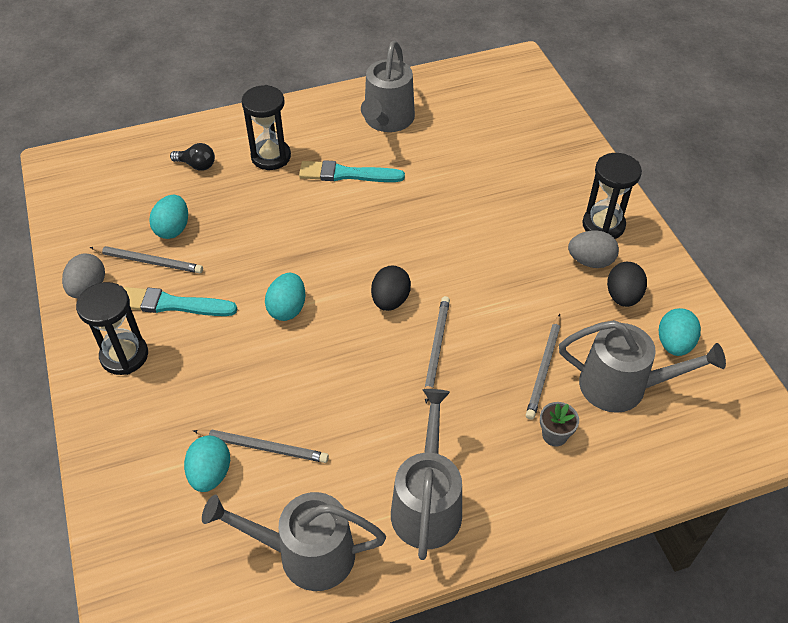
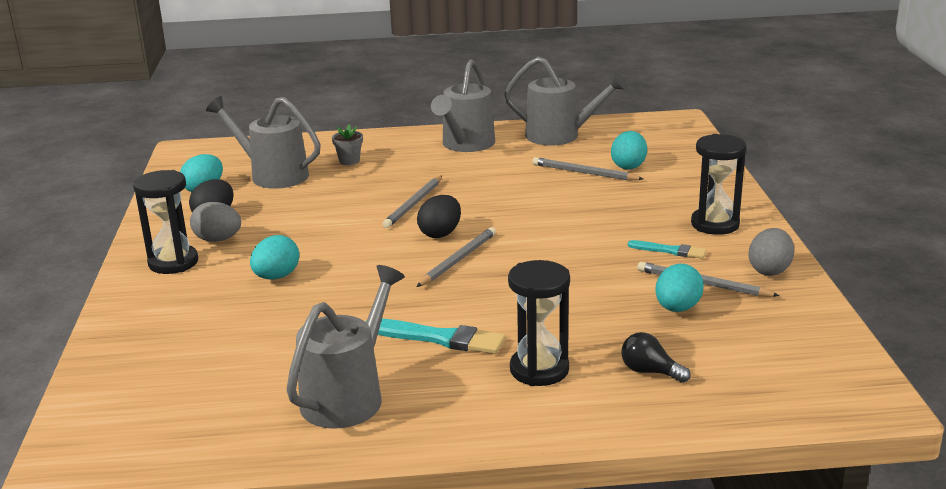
camera: 165 degrees left, 25 degrees down
(173, 304) = (670, 251): turquoise brush -> turquoise brush, size x0.61
(287, 308) = (547, 238): turquoise egg -> turquoise egg (276, 277)
(544, 368) = (328, 187): grey pencil -> grey pencil (458, 260)

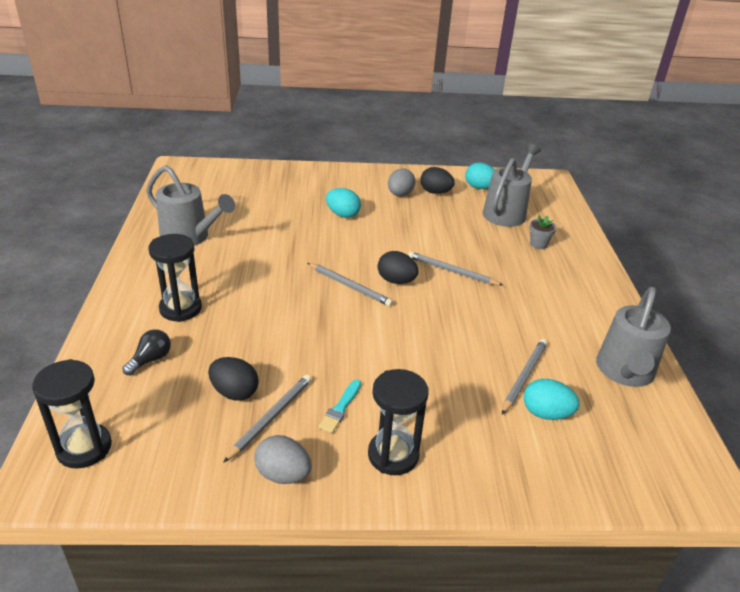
camera: 90 degrees right, 10 degrees up
(173, 262) = (370, 182): black hourglass -> black hourglass (84, 448)
(439, 338) = (240, 271): turquoise brush -> none
(465, 145) = (585, 306): grey watering can -> none
(677, 308) = (234, 392): turquoise egg -> black egg

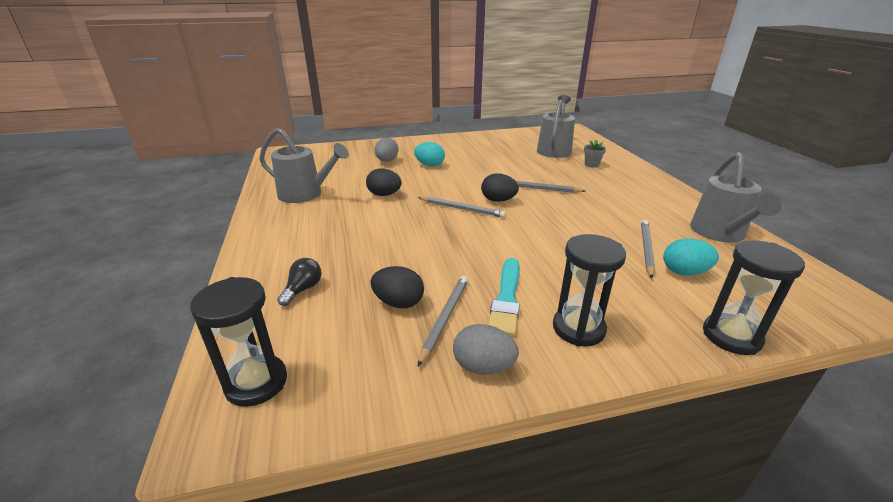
camera: 10 degrees left, 5 degrees down
(180, 308) = (317, 245): black hourglass -> black hourglass (731, 336)
(340, 408) = (506, 298): turquoise brush -> turquoise brush, size x1.65
(400, 194) = (468, 149): grey egg -> grey egg (387, 161)
(435, 192) = (494, 145): black egg -> black egg (384, 195)
(479, 187) = (525, 138): turquoise egg -> none

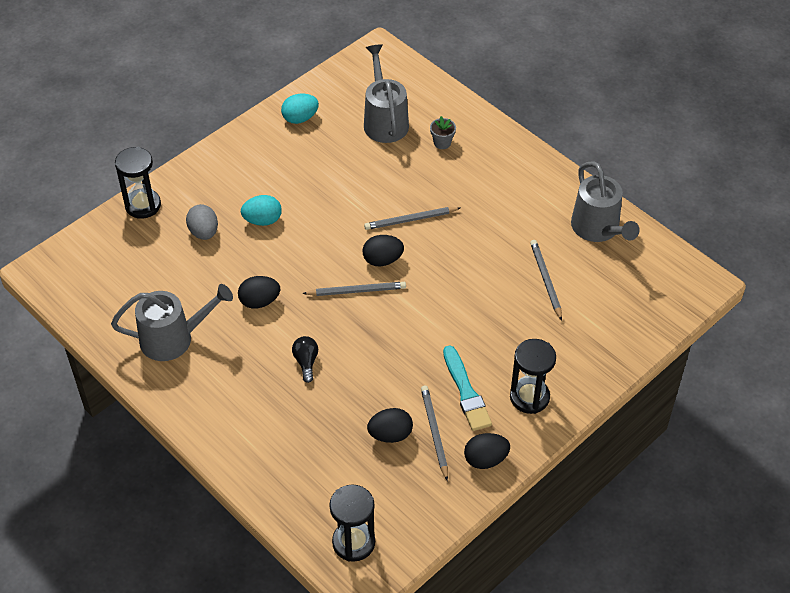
camera: 30 degrees left, 20 degrees up
(303, 289) = (305, 458): black light bulb -> black light bulb (306, 362)
(483, 367) = (485, 459): grey egg -> black egg
(684, 272) = (582, 299): turquoise egg -> turquoise egg (300, 118)
(731, 336) = (627, 357): black hourglass -> black hourglass (143, 205)

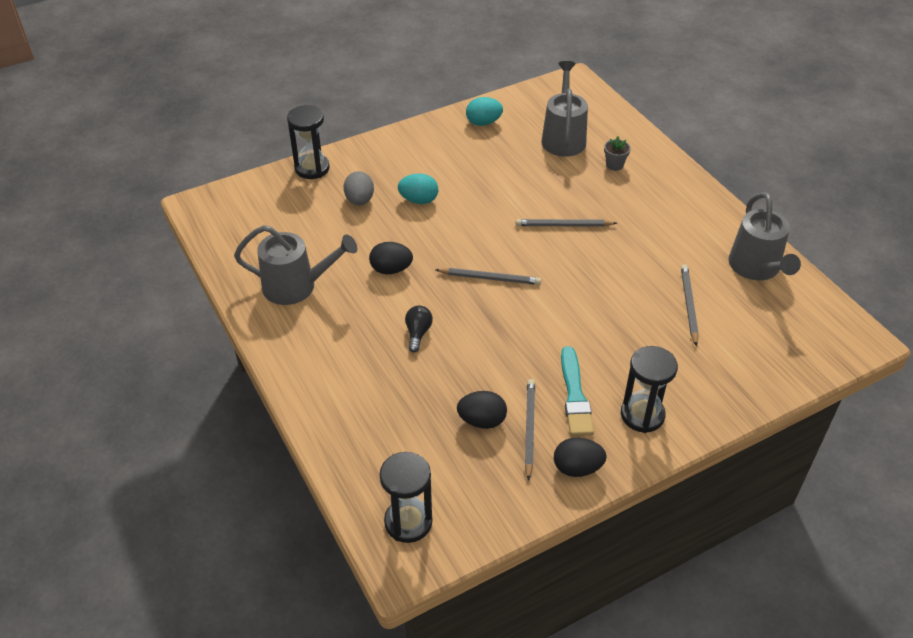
camera: 15 degrees right, 5 degrees down
(382, 260) = (524, 255): black egg -> none

